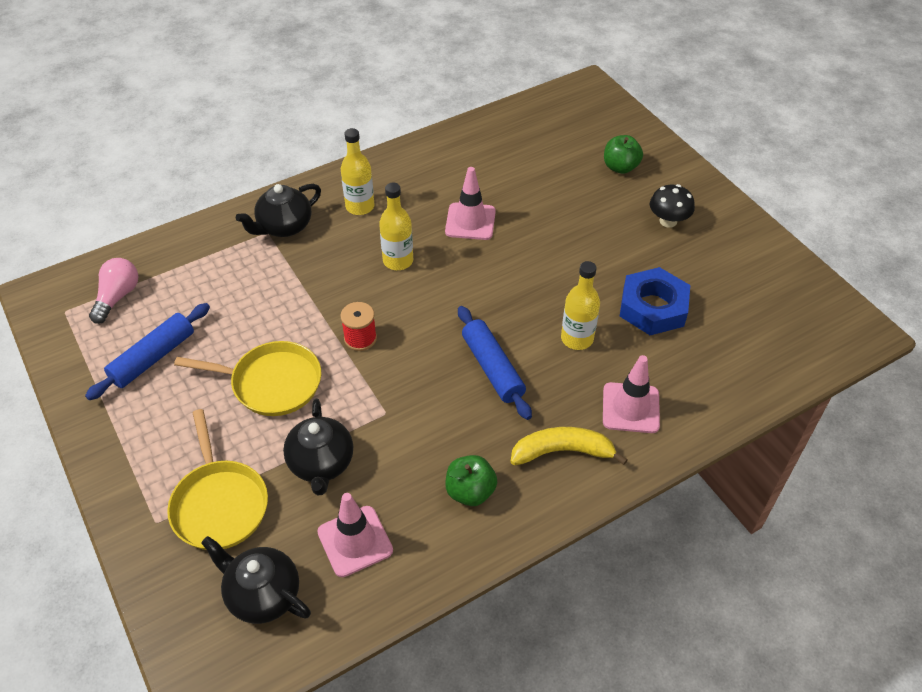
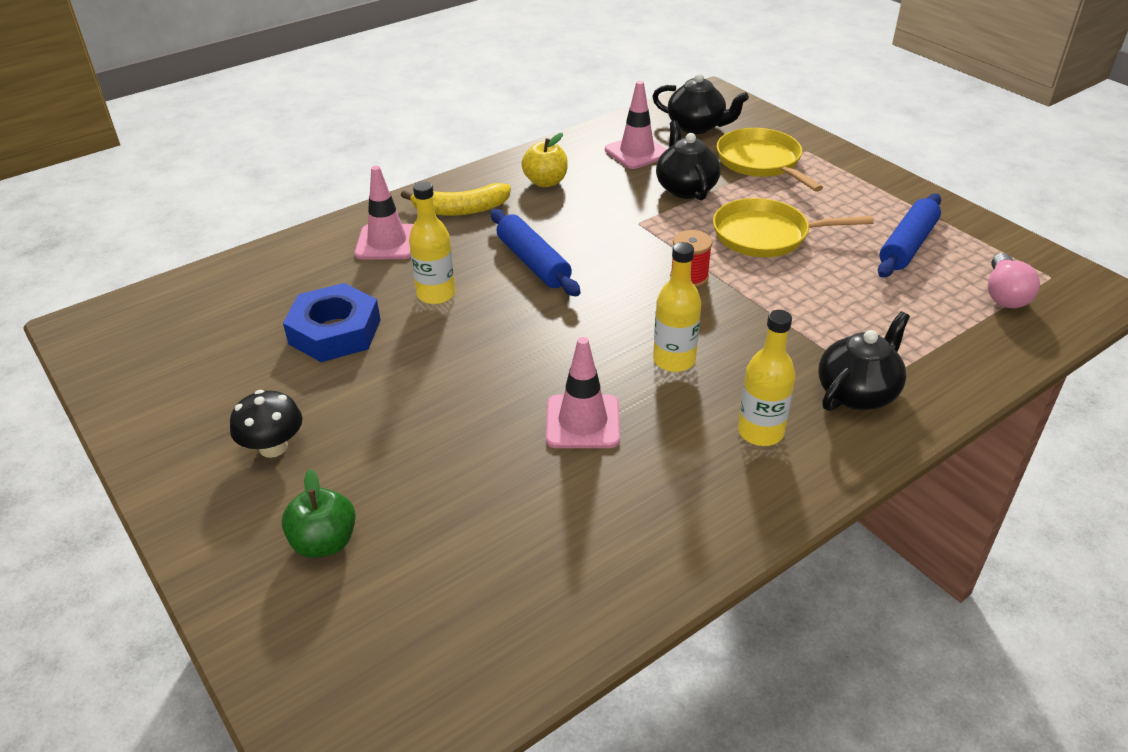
camera: 175 degrees right, 10 degrees down
(470, 491) = (545, 182): green apple -> yellow apple

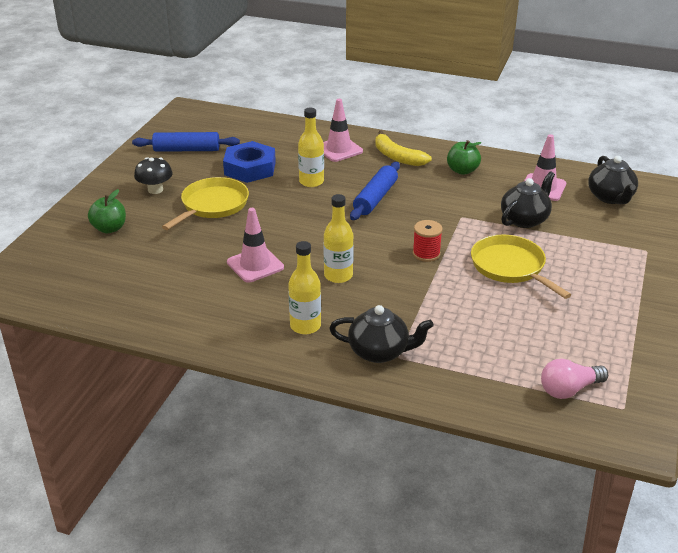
camera: 55 degrees right, 5 degrees down
(545, 182) = (462, 170): yellow apple -> green apple
(761, 162) = (601, 237): yellow pan -> yellow pan (212, 205)
(907, 245) = (577, 329): blue rolling pin -> blue rolling pin (187, 150)

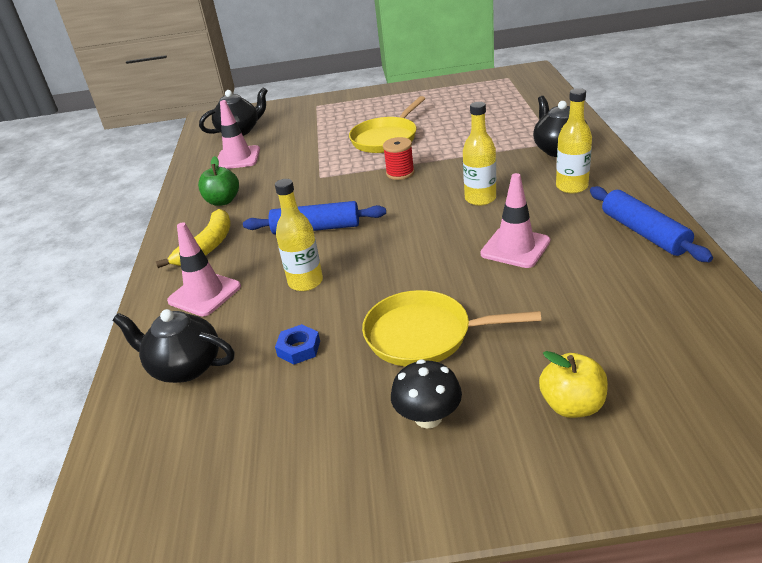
camera: 110 degrees left, 0 degrees up
(109, 228) = (572, 405): green apple -> yellow apple
(187, 150) = (272, 452): blue rolling pin -> blue rolling pin (644, 233)
(250, 168) = (299, 348): blue nut -> blue nut, size x0.49
(525, 219) = (303, 151): black teapot -> black teapot (185, 367)
(569, 390) = (511, 91): pink light bulb -> none

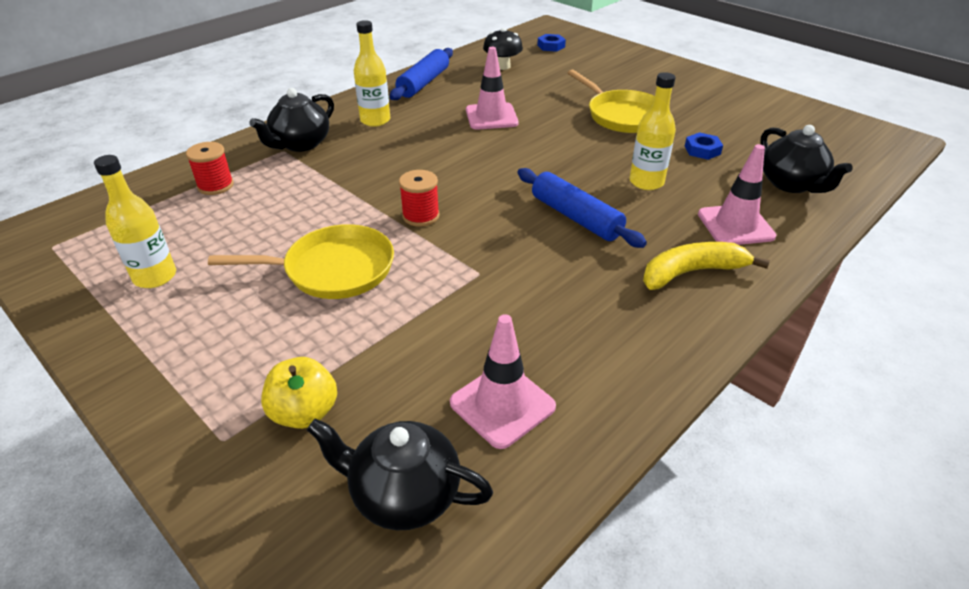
camera: 135 degrees left, 5 degrees up
(223, 201) = (614, 327): green apple -> none
(428, 417) = (673, 94): black mushroom -> black mushroom (502, 66)
(480, 199) = (433, 152): yellow bottle -> yellow bottle (155, 277)
(526, 117) = (215, 186): none -> red spool
(572, 405) = (608, 67): yellow apple -> yellow apple (304, 413)
(710, 388) = (551, 46): none -> blue nut

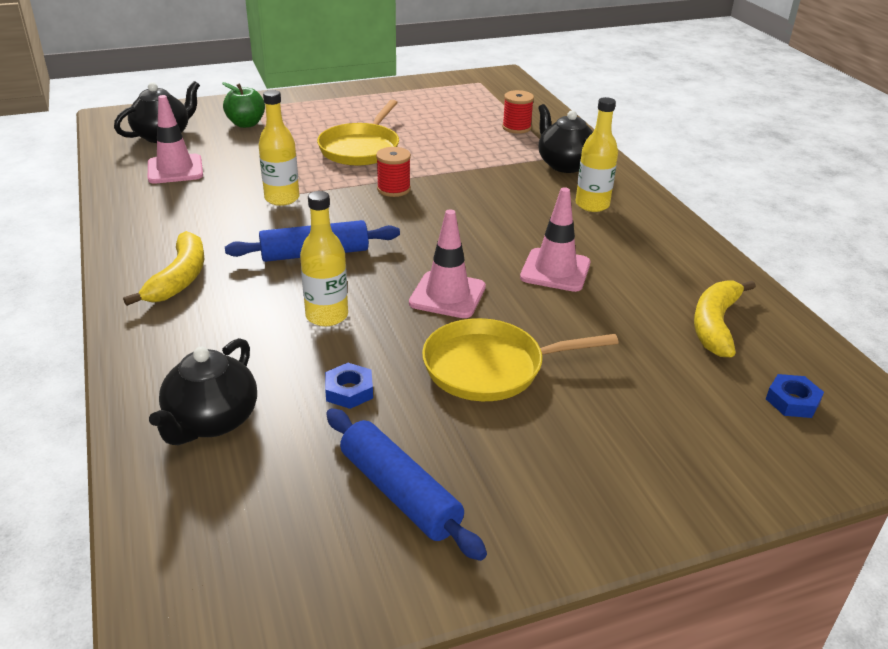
camera: 115 degrees right, 5 degrees down
(155, 277) = (414, 103): yellow bottle -> yellow bottle (282, 198)
(304, 413) = (246, 124): yellow apple -> green apple
(423, 83) = (681, 252): blue rolling pin -> blue rolling pin (399, 493)
(502, 66) = (715, 325): black mushroom -> yellow banana
(735, 225) = (200, 335): pink traffic cone -> pink traffic cone (447, 295)
(791, 184) = (211, 421): black teapot -> black teapot turned 75 degrees counterclockwise

